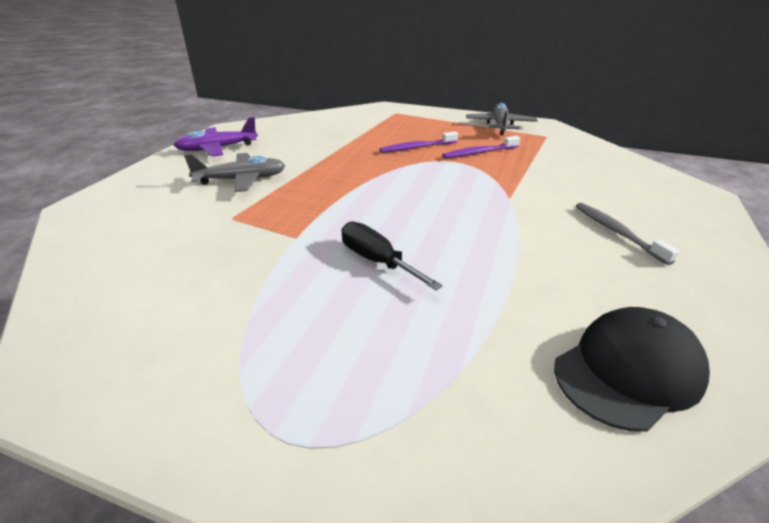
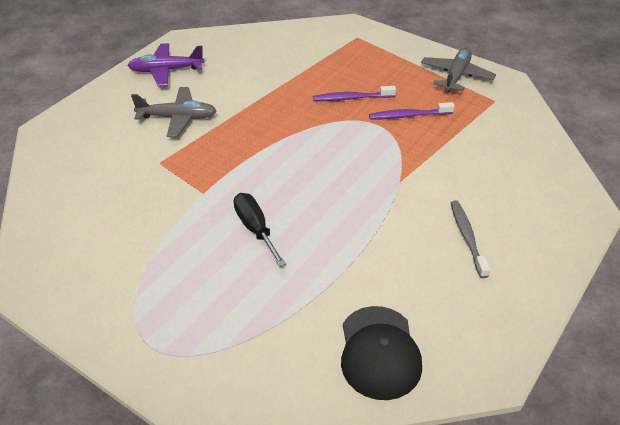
camera: 15 degrees right, 10 degrees up
(628, 371) = (379, 352): black cap -> black cap turned 105 degrees clockwise

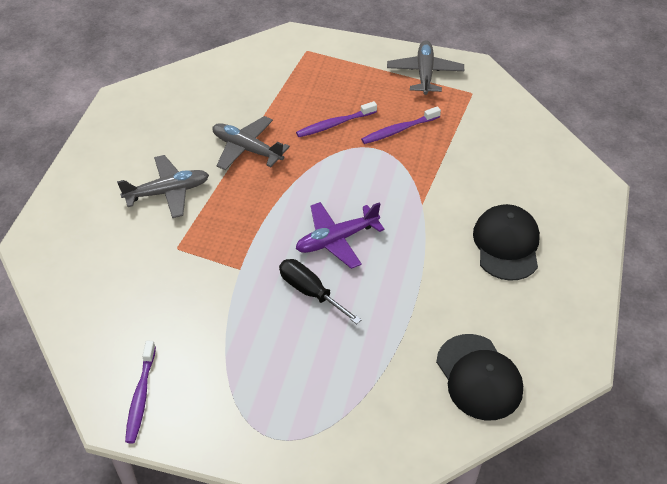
camera: 20 degrees left, 5 degrees up
(57, 274) = (141, 396): none -> purple toothbrush
(166, 70) = (124, 139): purple plane -> purple plane (336, 240)
(263, 100) = (247, 149): none -> grey plane
(467, 237) = (506, 244): grey toothbrush -> black cap

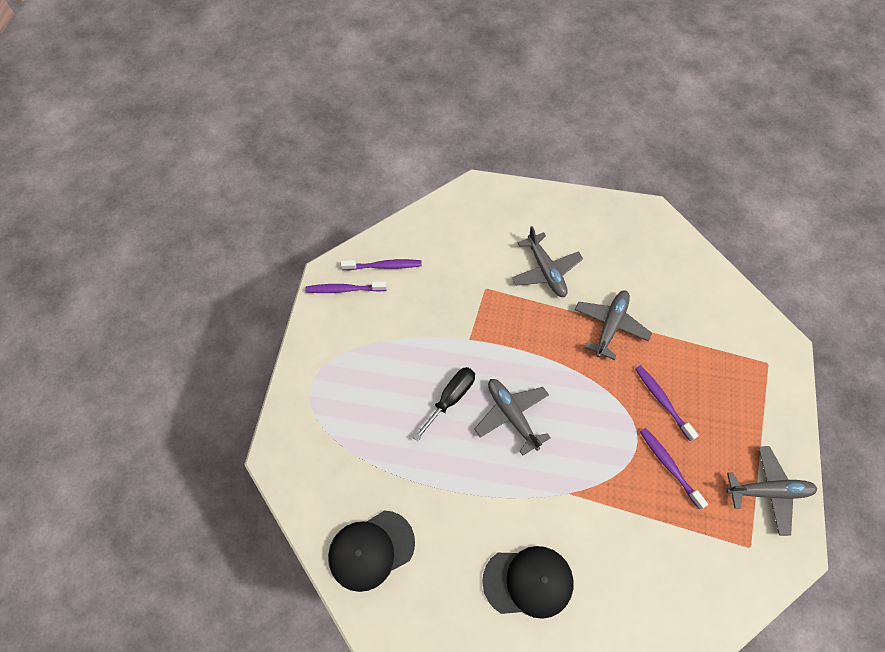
camera: 85 degrees right, 15 degrees up
(117, 349) = (384, 266): none -> purple toothbrush
(336, 240) = (511, 415): purple plane -> grey plane

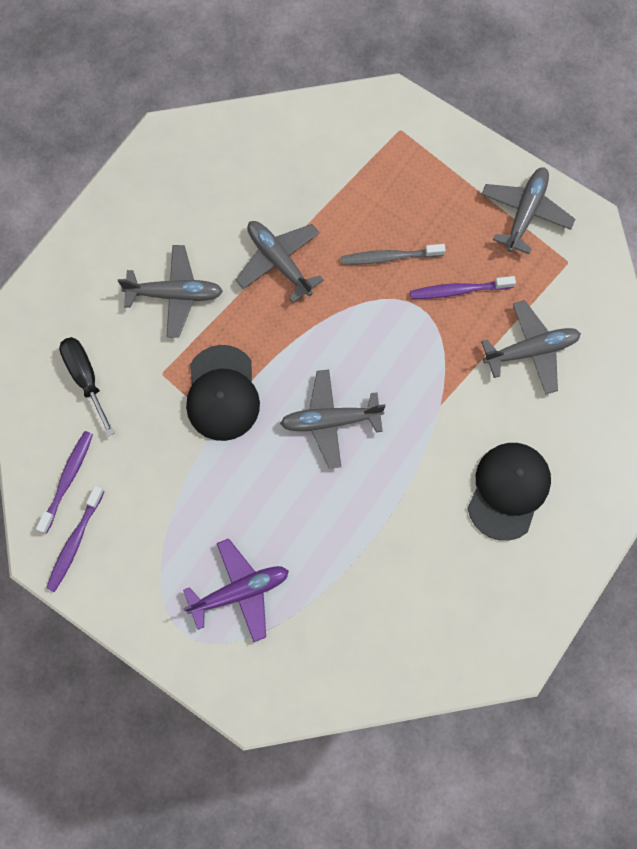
camera: 65 degrees left, 10 degrees up
(356, 410) = (240, 591): none -> purple plane
(371, 550) = (406, 639): black cap -> black cap (222, 393)
(451, 398) = (278, 478): black screwdriver -> black screwdriver (85, 378)
(655, 549) = (531, 350): none -> grey plane
(662, 401) = (389, 257): purple toothbrush -> grey toothbrush

